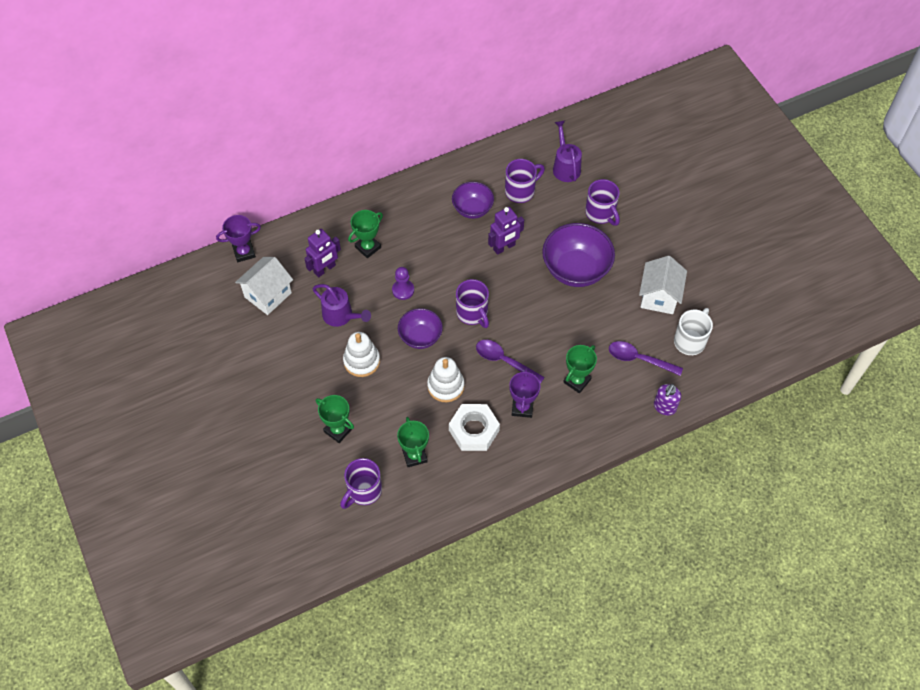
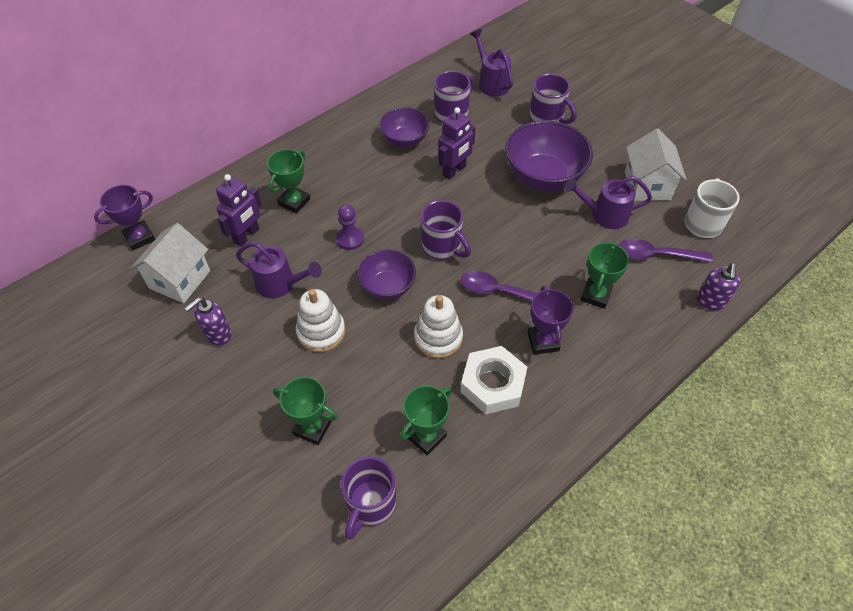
camera: 15 degrees left, 5 degrees down
(287, 345) = (218, 335): none -> purple soap dispenser
(414, 455) = (426, 436): green trophy -> green trophy turned 75 degrees clockwise
(611, 315) = (604, 215): none -> purple watering can

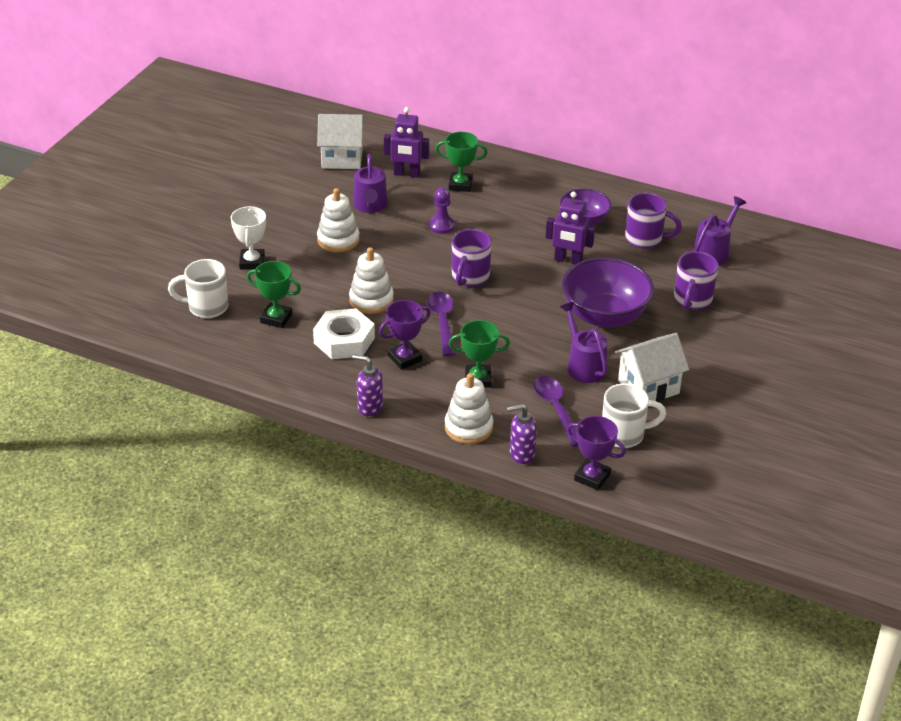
camera: 65 degrees right, 15 degrees down
(139, 237) = (368, 126): purple trophy -> purple trophy (592, 477)
(218, 335) = (304, 193): purple soap dispenser -> purple soap dispenser (369, 407)
(312, 428) = (252, 262): green trophy -> white trophy
(370, 504) = (206, 307): purple mug -> white mug
(387, 287) = (405, 260): purple bowl -> none
(663, 327) = (468, 427): none -> white stacking toy

